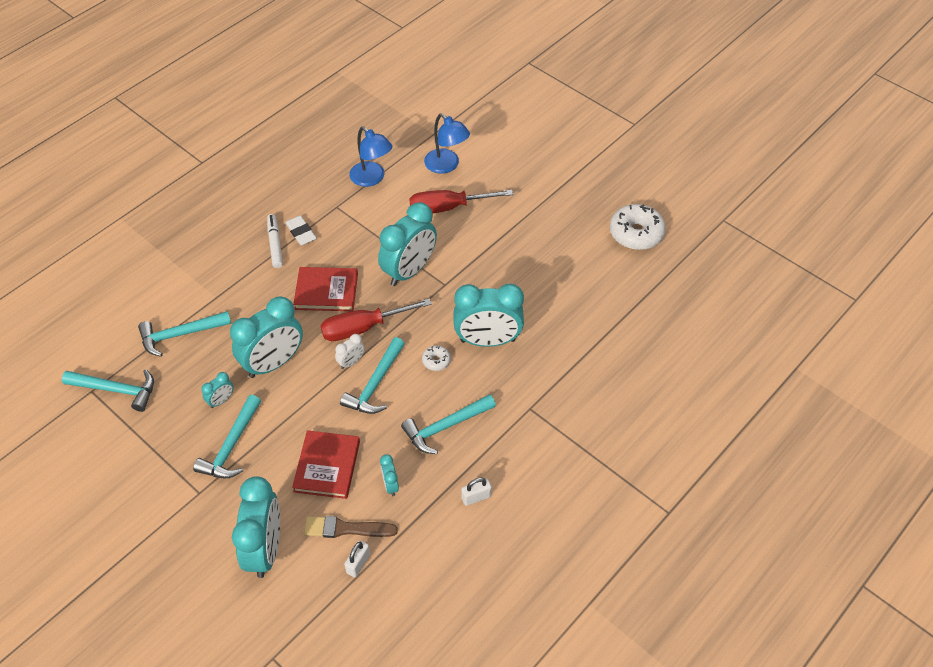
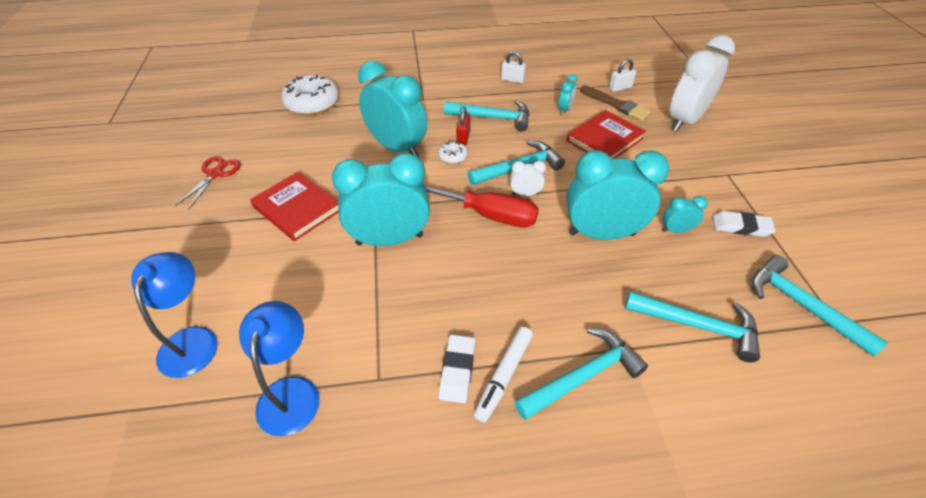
camera: 140 degrees left, 5 degrees down
(172, 436) = (741, 226): none -> white eraser
(232, 446) = (682, 190): turquoise hammer -> turquoise hammer (582, 376)
(265, 549) = (685, 120): turquoise clock -> white clock
(326, 291) = (491, 272): red book -> red book (297, 208)
(447, 208) = (269, 282): red screwdriver -> none
(448, 386) = (463, 137): none -> red padlock
(580, 237) = (215, 174): none -> red scissors
(636, 233) = (175, 151): white donut -> white donut (312, 104)

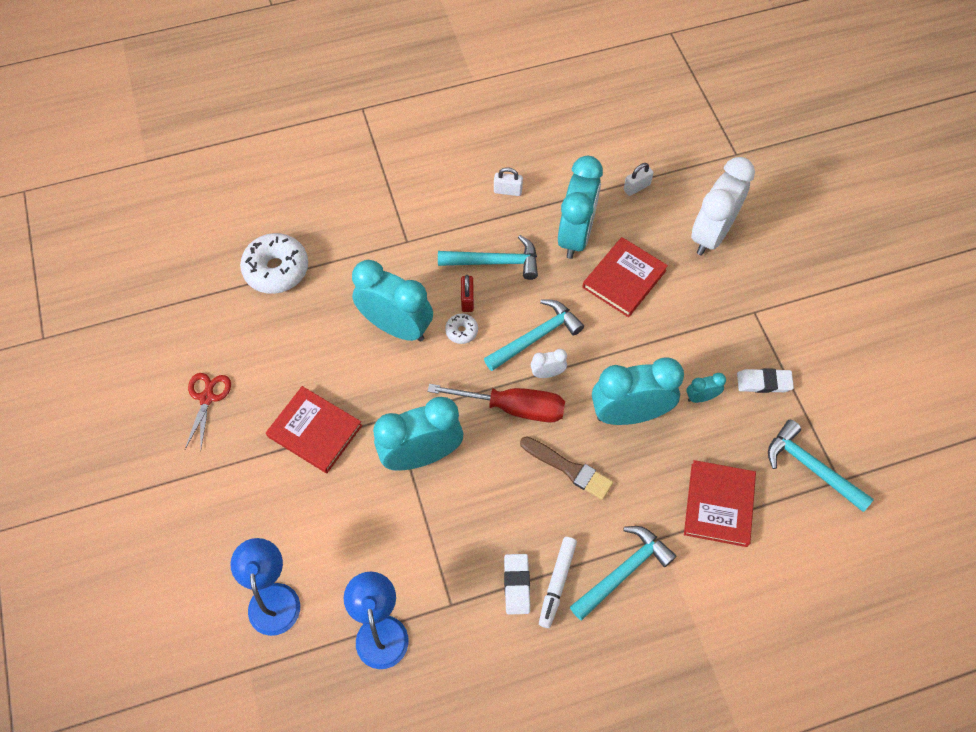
camera: 10 degrees left, 15 degrees up
(564, 109) = (575, 235): turquoise clock -> turquoise clock, size x2.28
(616, 104) = (633, 218): brown brush -> brown brush (569, 469)
(697, 325) = (719, 504): turquoise hammer -> red book

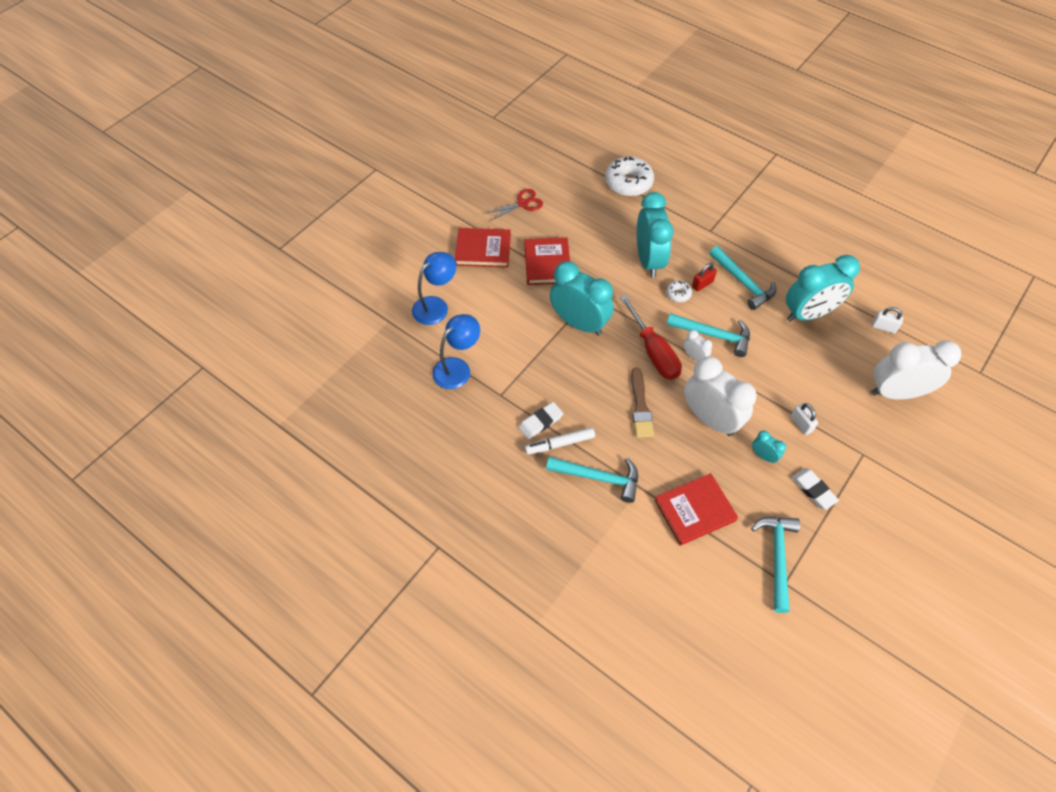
camera: 55 degrees right, 5 degrees down
(508, 191) = (800, 259): white padlock -> white padlock (801, 424)
(624, 279) = (805, 360): red book -> red book (483, 250)
(629, 414) = (710, 419): turquoise clock -> white clock

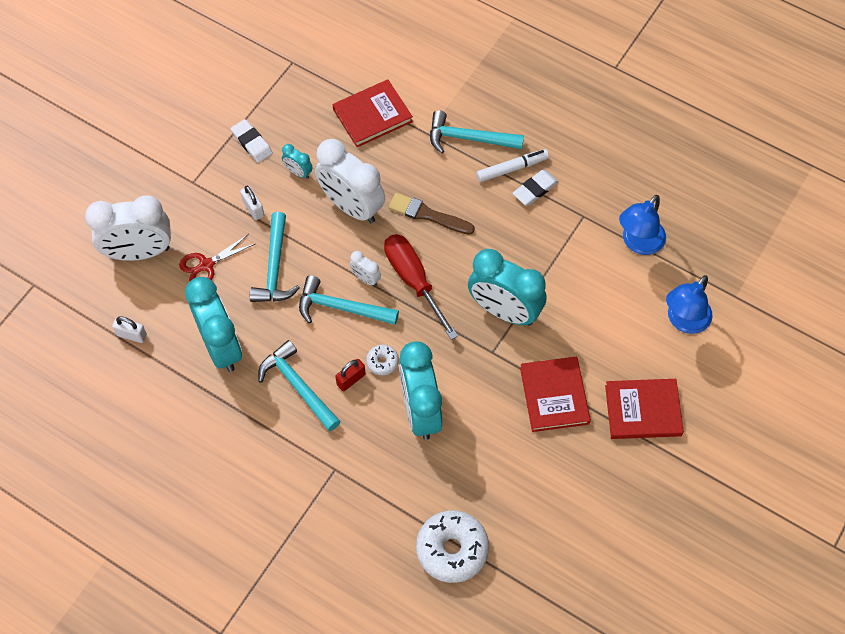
camera: 175 degrees right, 5 degrees up
(522, 203) = (603, 496): red scissors -> red scissors (206, 265)
(640, 406) = (428, 215): brown brush -> brown brush turned 60 degrees counterclockwise
(777, 557) = (297, 81): turquoise hammer -> turquoise hammer (275, 267)
(808, 314) = (221, 346): turquoise clock -> turquoise clock turned 90 degrees clockwise

